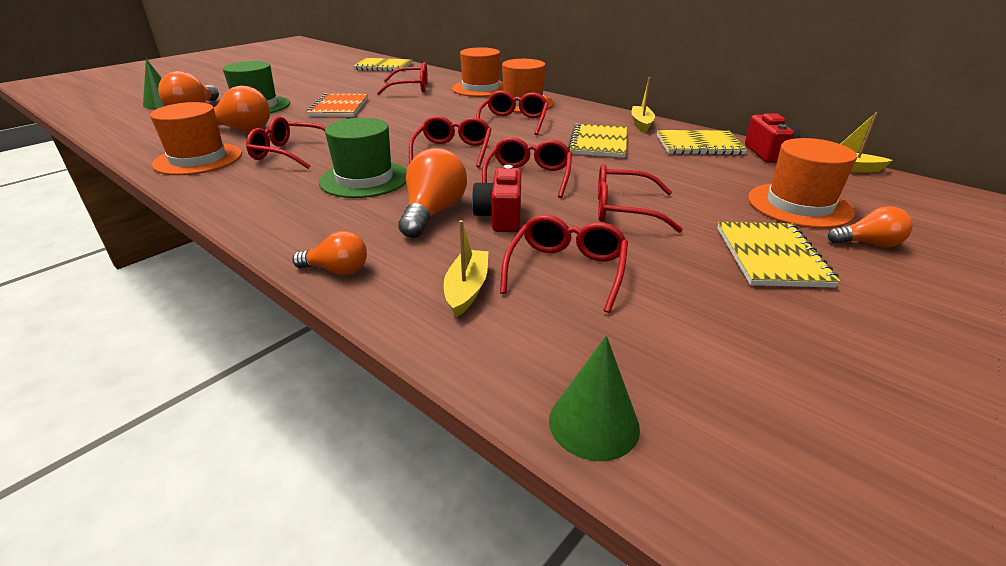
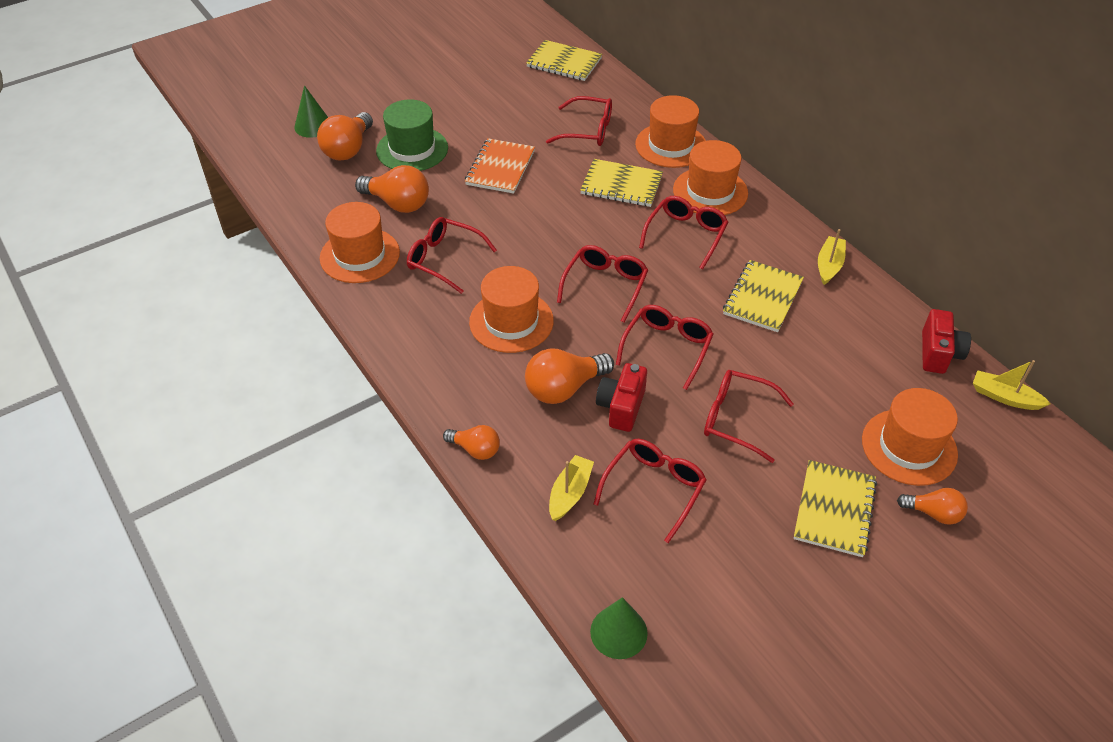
camera: 15 degrees right, 15 degrees up
(364, 179) = (511, 321): green hat -> orange hat
(433, 213) = (564, 388): orange light bulb -> orange light bulb turned 150 degrees counterclockwise
(699, 145) = (871, 322): yellow notebook -> yellow notebook (621, 185)

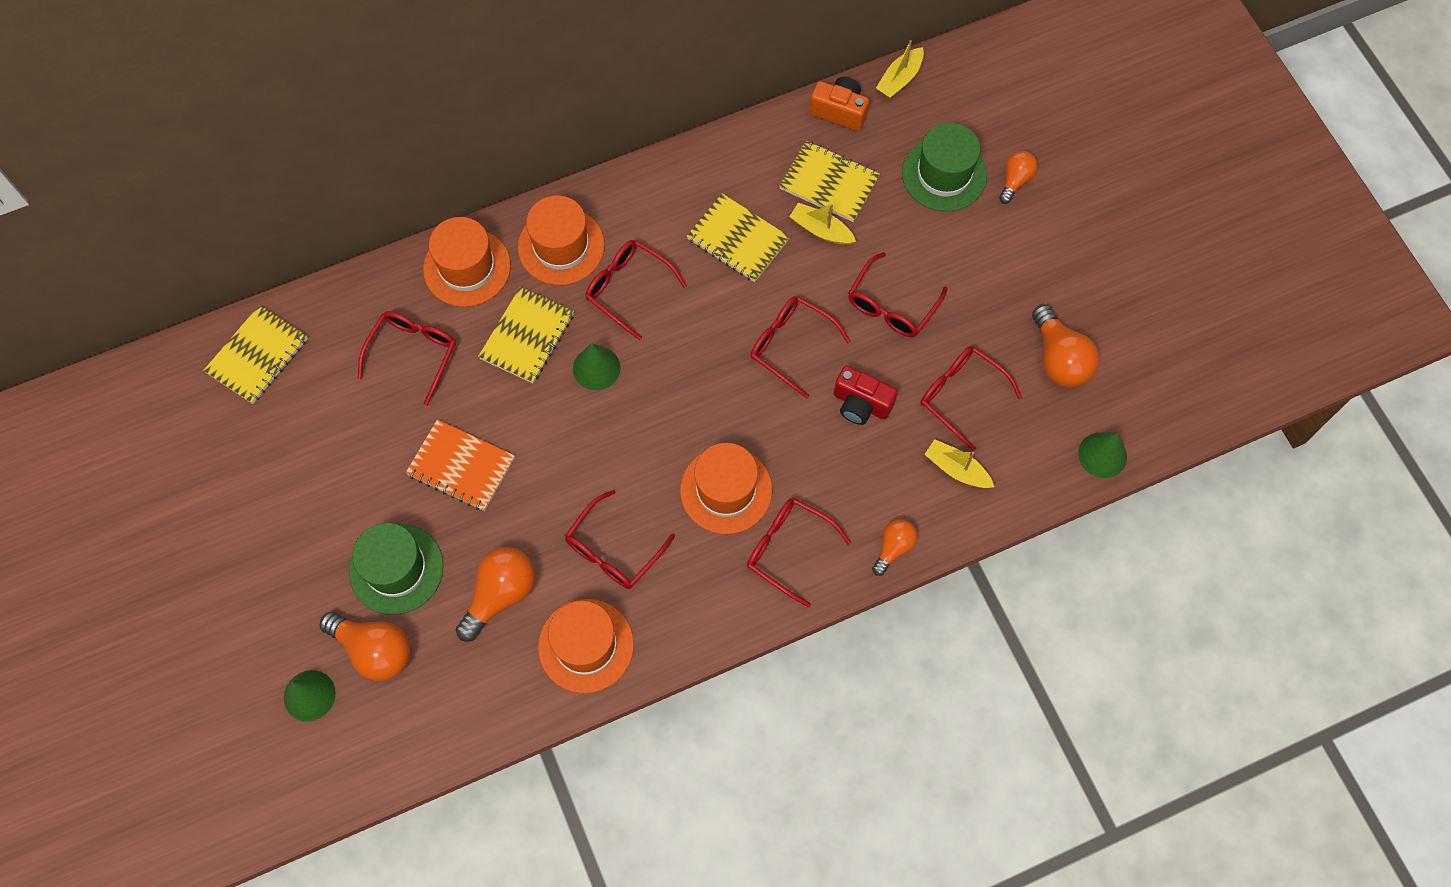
camera: 80 degrees left, 20 degrees up
(564, 388) = (828, 452): orange light bulb -> orange light bulb (1059, 359)
(605, 227) = (596, 368): none -> green cone
(605, 285) = (690, 386): red glasses -> red glasses (788, 549)
(829, 265) = (703, 165): yellow boat -> yellow boat (821, 230)
(834, 509) = (1002, 255): yellow notebook -> yellow notebook (829, 183)
(909, 447) = (944, 174): orange hat -> green hat
(938, 353) = (839, 111): red camera -> orange camera

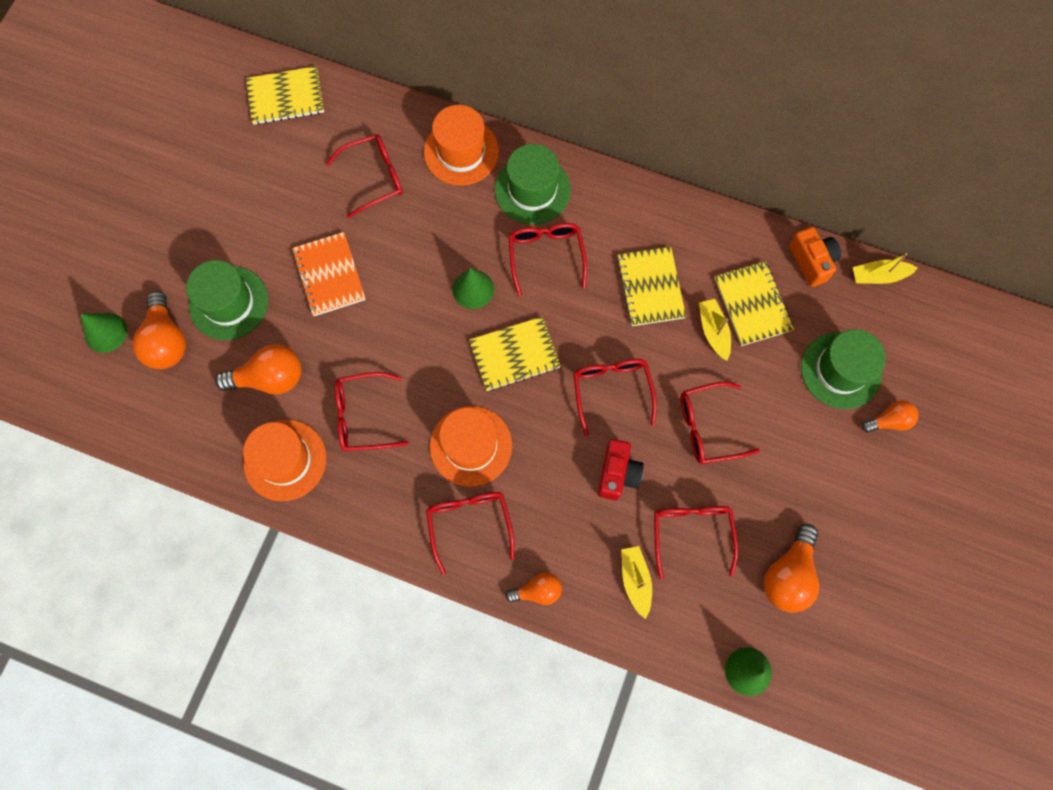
camera: 45 degrees right, 5 degrees up
(527, 336) = (452, 229): yellow notebook -> yellow notebook (514, 354)
(561, 246) = (532, 190): orange hat -> green hat
(861, 404) = (617, 474): red camera -> red camera turned 150 degrees counterclockwise

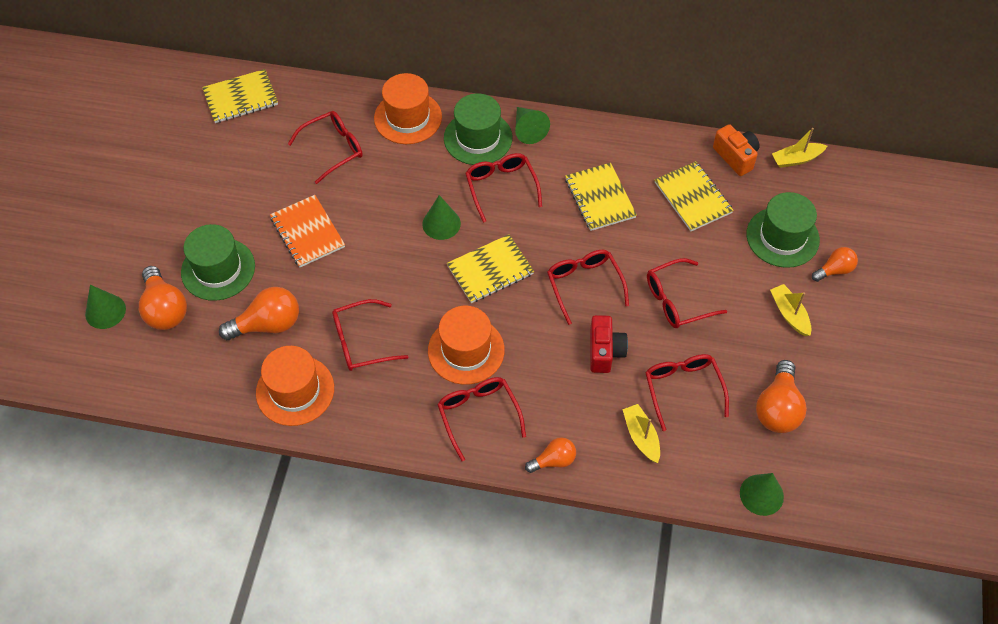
camera: 10 degrees left, 15 degrees down
(589, 189) = (528, 130): none -> green cone
(713, 331) = (663, 224): yellow boat -> yellow boat (789, 314)

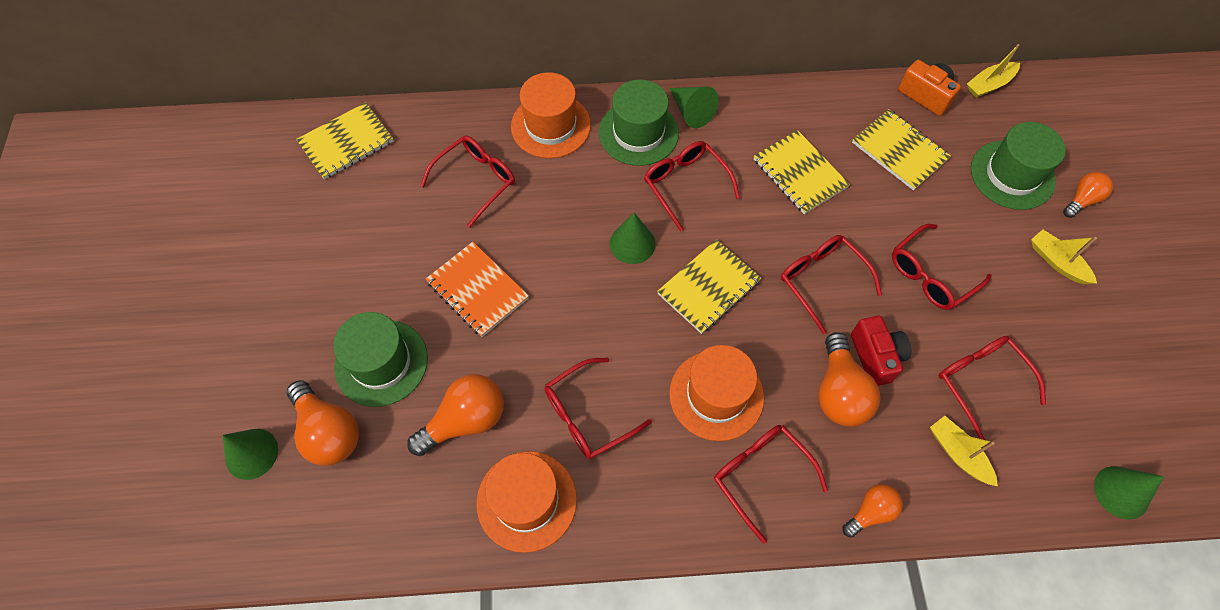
camera: 15 degrees left, 5 degrees up
(778, 408) = (1093, 379): orange light bulb -> orange light bulb (839, 392)

